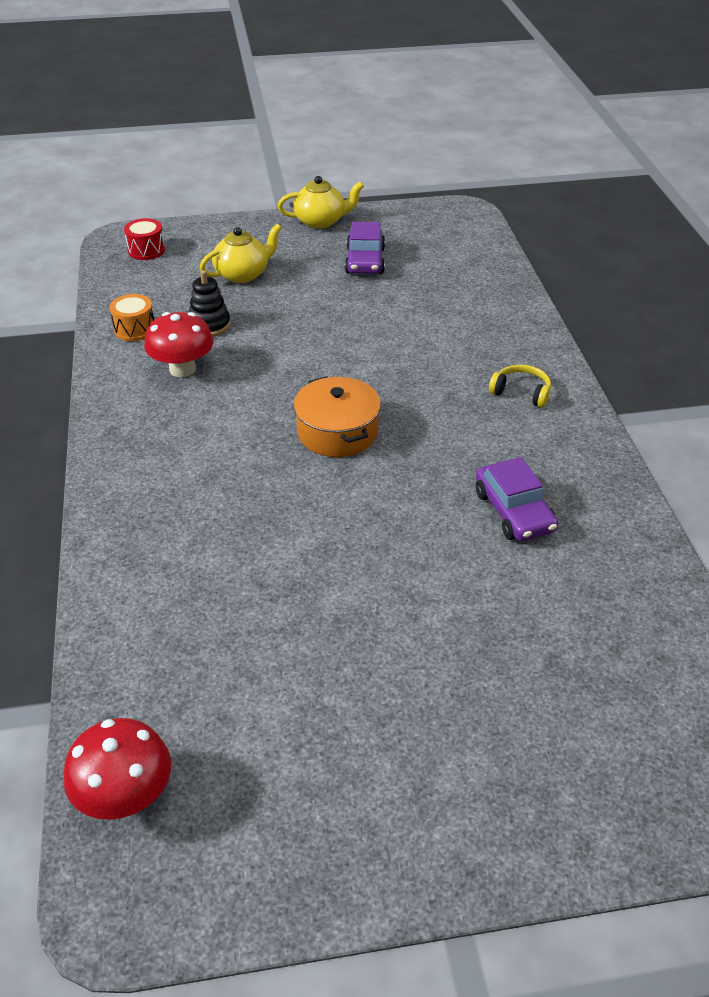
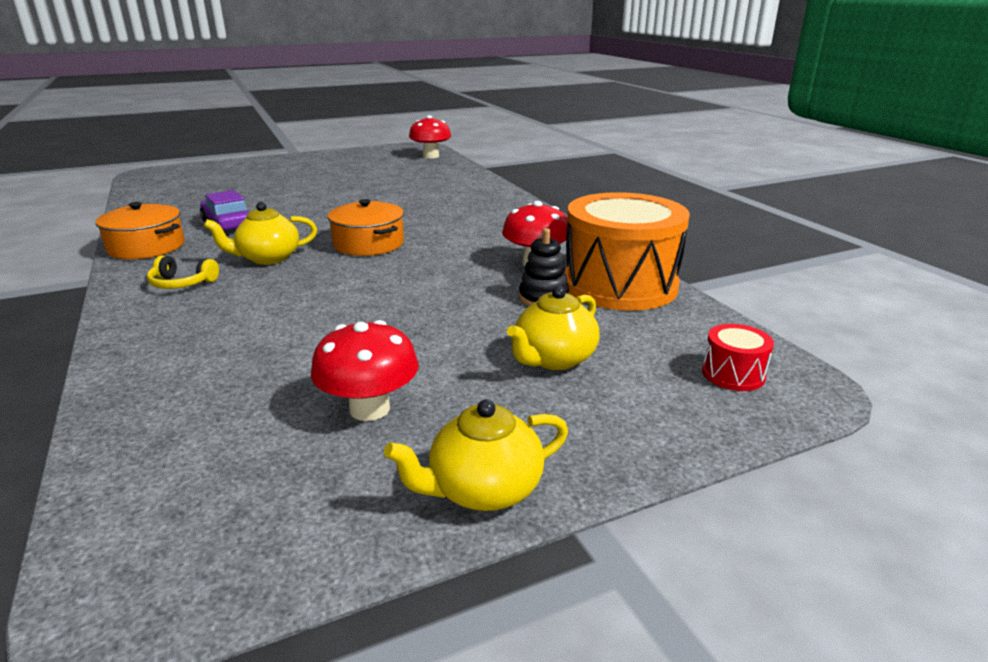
camera: 165 degrees right, 15 degrees down
(134, 329) = (620, 285): orange drum -> orange drum, size x2.43
(365, 261) = (369, 409): purple car -> red mushroom
(447, 421) = (268, 258): none -> yellow teapot
(593, 468) = (146, 247): none -> orange pot

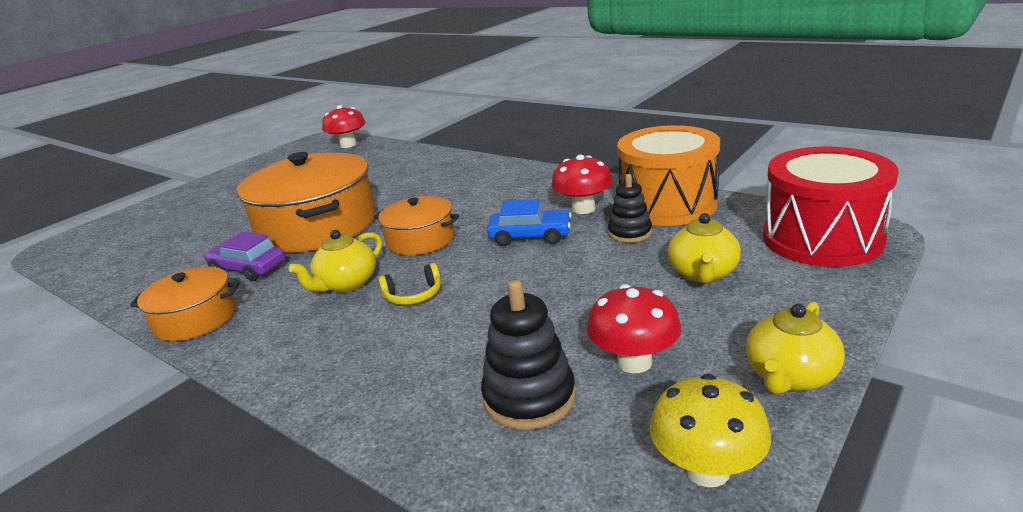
camera: 25 degrees left, 0 degrees up
(182, 283) = (298, 336): yellow headphones -> yellow headphones (413, 295)
(247, 398) = (529, 397): none -> black stacking toy
(277, 531) = (707, 470): none -> yellow mushroom
(316, 209) = (317, 226): none -> orange pot
(454, 270) = (530, 236): none -> blue car
(733, 374) = (822, 239): red drum -> red drum, size x2.43

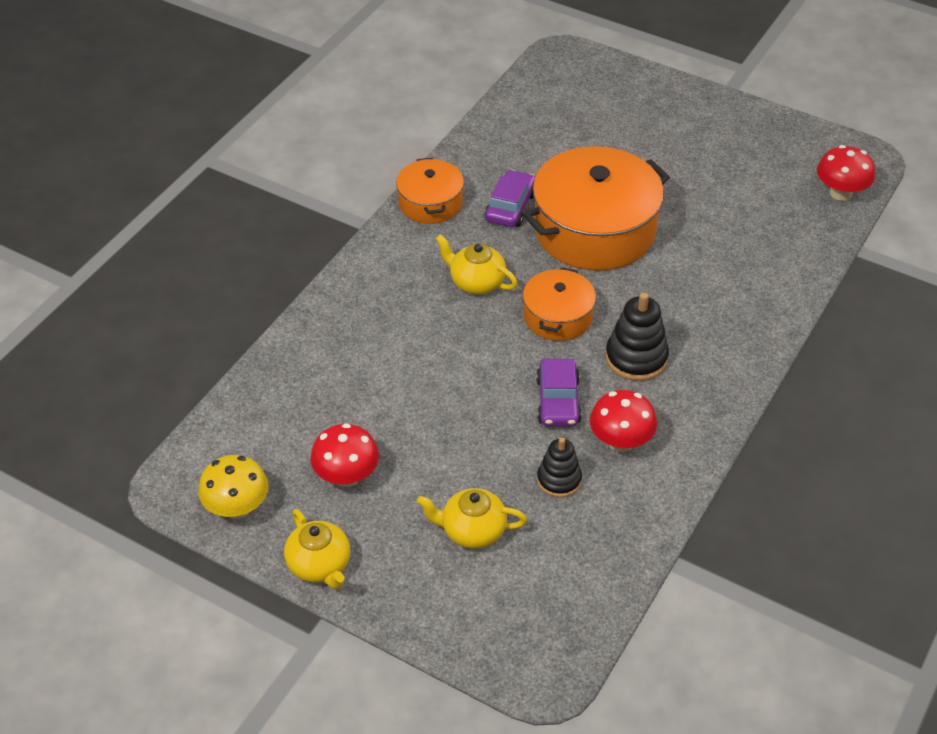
camera: 80 degrees right, 20 degrees up
(413, 295) = (453, 331): yellow headphones -> none
(529, 397) = (313, 418): black stacking toy -> black stacking toy (636, 358)
(530, 236) = (558, 401): blue car -> purple car
(667, 204) = (627, 515): orange drum -> none
(790, 376) = (320, 565): yellow teapot -> yellow teapot turned 150 degrees counterclockwise
(822, 239) = (533, 635): red drum -> none

